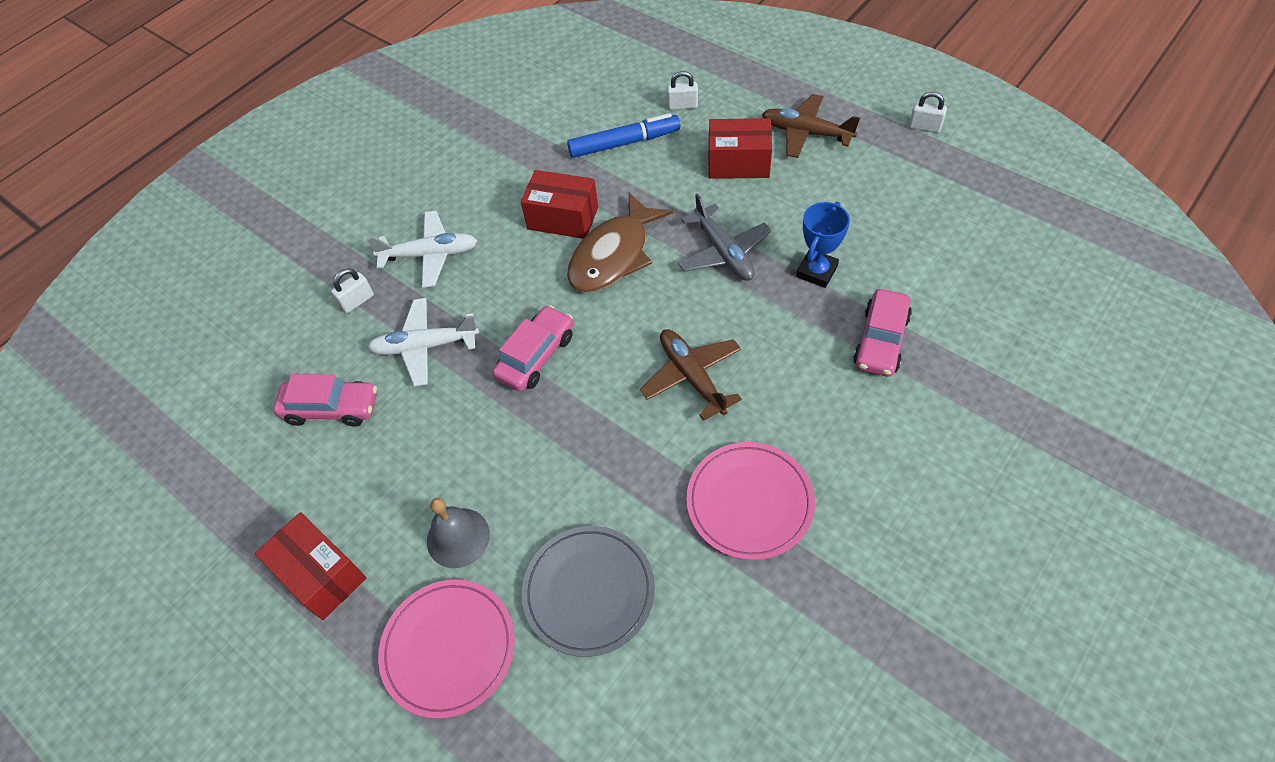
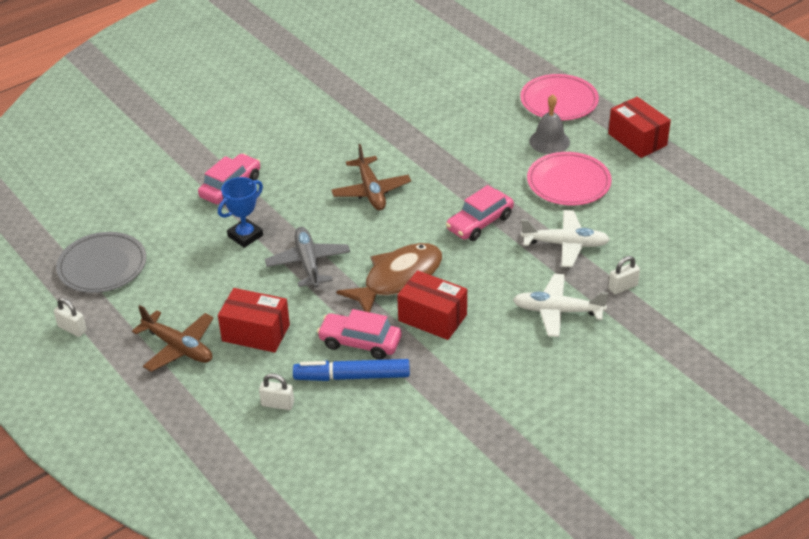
camera: 170 degrees left, 15 degrees down
(331, 408) = (638, 219): pink car -> pink car (360, 343)
(589, 591) = (474, 109): grey plate -> grey plate (102, 266)
(749, 502) = (364, 127): pink plate -> pink plate (568, 182)

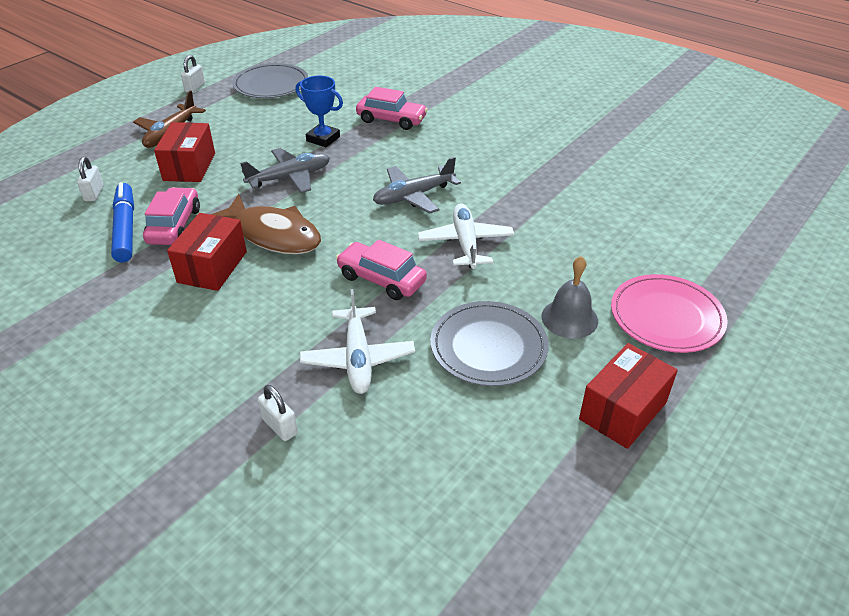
camera: 75 degrees right, 0 degrees up
(371, 191) = (413, 196): brown plane -> grey plane
(557, 311) = (227, 365): white plane -> white plane (465, 243)
(568, 182) = (488, 347): pink plate -> grey plate

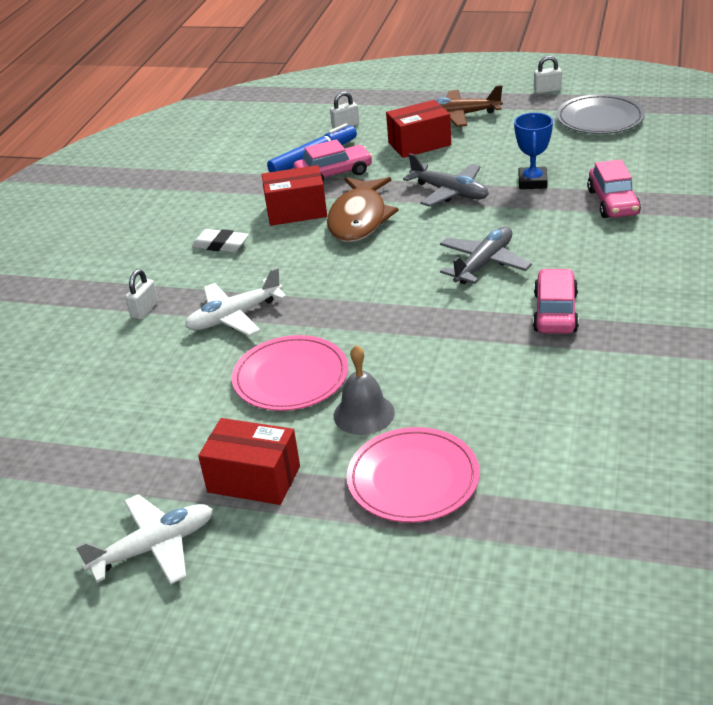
camera: 70 degrees right, 5 degrees down
(214, 334) = (221, 245): none -> white eraser
(381, 279) = (341, 292): pink car -> pink car (555, 312)
(413, 196) = (484, 263): grey plane -> grey plane turned 90 degrees clockwise
(465, 243) = (433, 318): white plane -> white plane (154, 547)
(488, 347) = (291, 377): grey plate -> pink plate

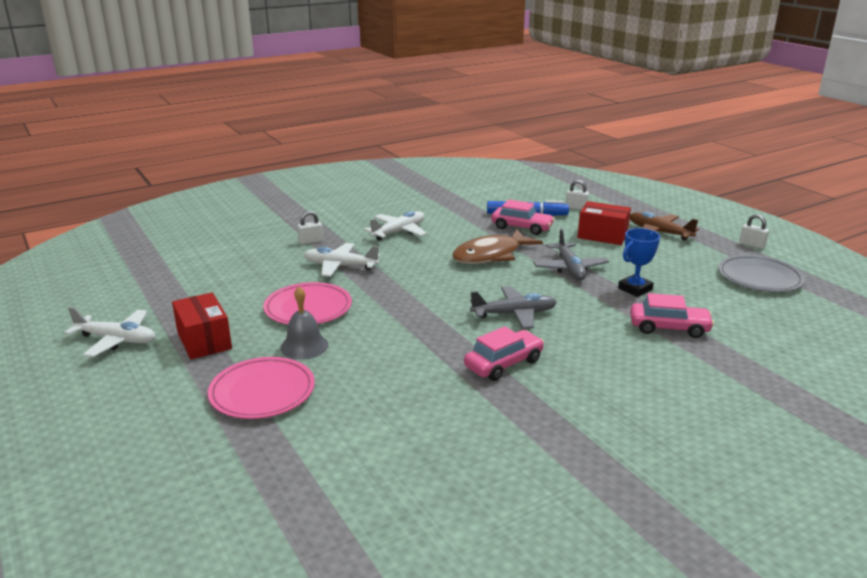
camera: 40 degrees right, 10 degrees down
(221, 245) = (399, 232): white eraser -> white plane
(296, 211) = (466, 235): red box -> none
(613, 202) = (669, 328): pink car -> pink car turned 120 degrees counterclockwise

